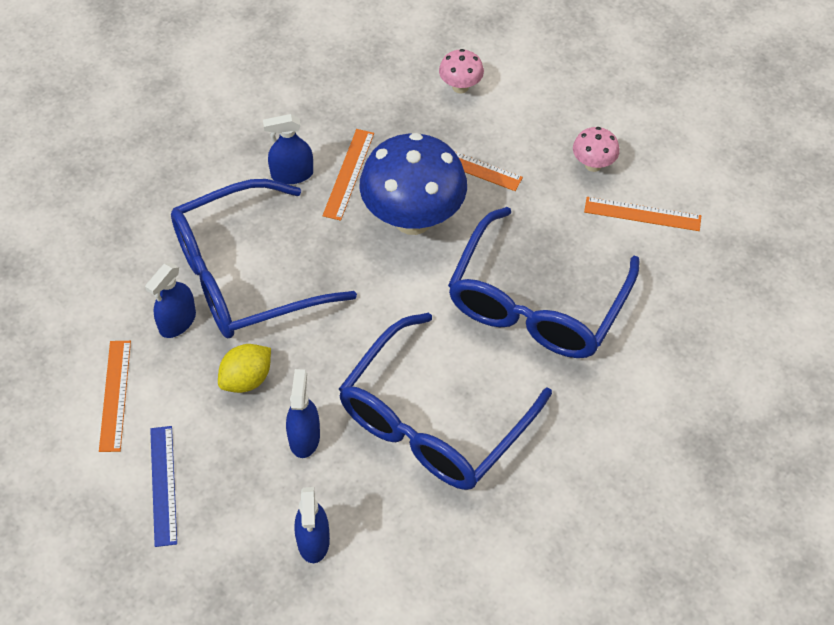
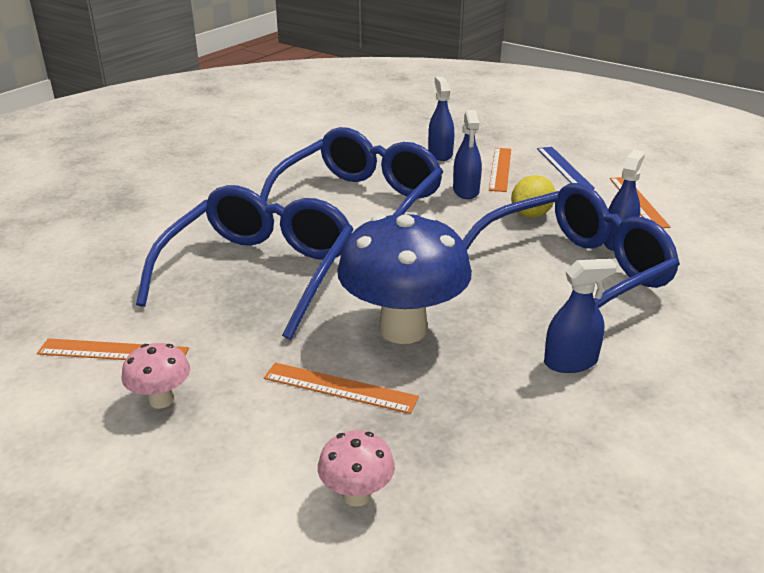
camera: 175 degrees right, 25 degrees down
(348, 174) = (497, 367): orange ruler -> orange ruler (500, 169)

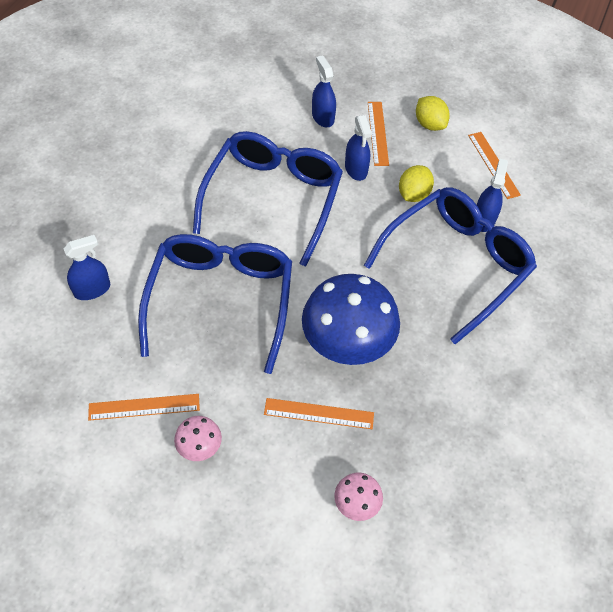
camera: 15 degrees left, 25 degrees up
(564, 168) = (429, 124): blue ruler -> yellow lemon
(570, 362) = (467, 360): blue spray bottle -> blue spray bottle (92, 289)

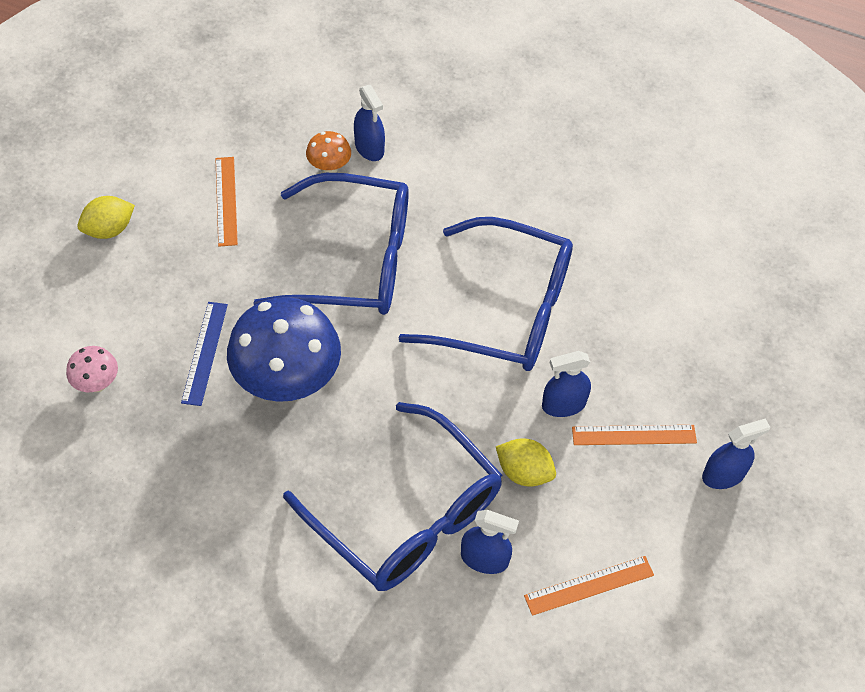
camera: 90 degrees right, 0 degrees up
(113, 321) = (329, 168): none -> orange mushroom
(200, 448) = (176, 248): pink mushroom -> none
(319, 413) = (205, 353): orange ruler -> blue ruler
(323, 117) = (655, 368): blue spray bottle -> blue spray bottle (723, 475)
(429, 124) = (660, 505): yellow lemon -> yellow lemon (109, 229)

